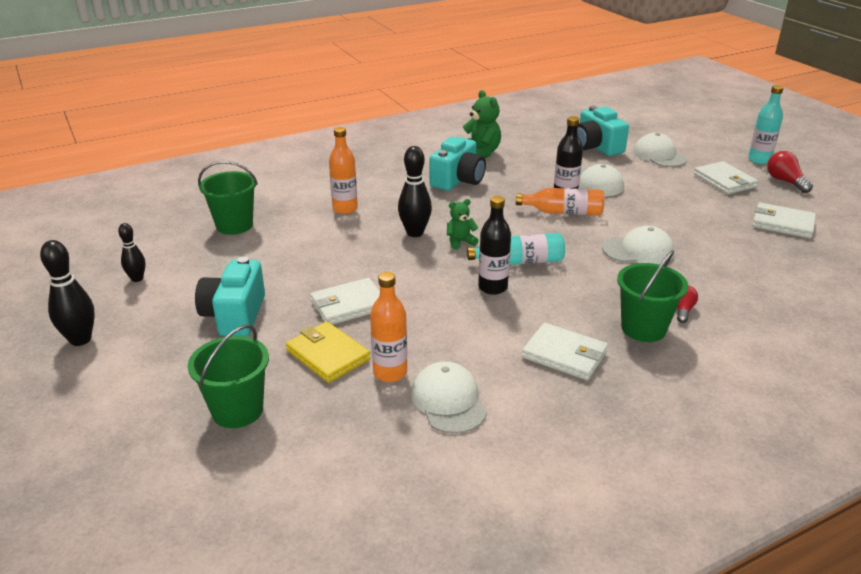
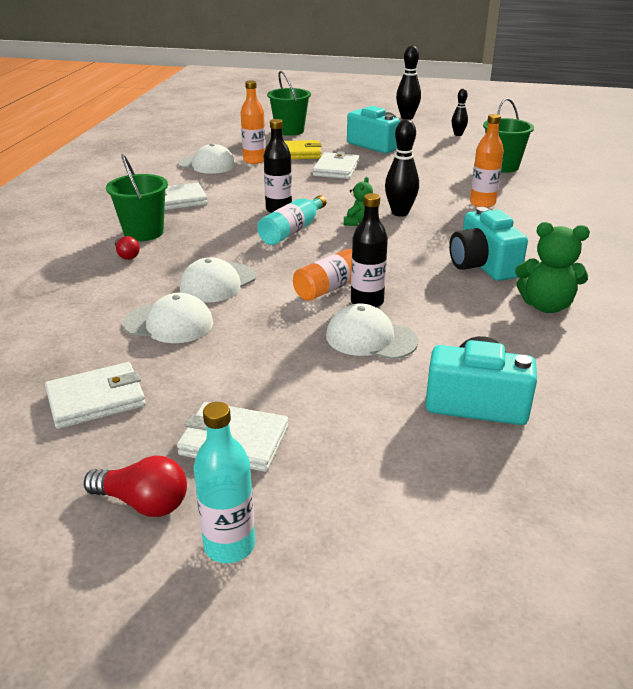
camera: 130 degrees right, 0 degrees up
(659, 155) = (381, 441): white cap -> white cap (169, 323)

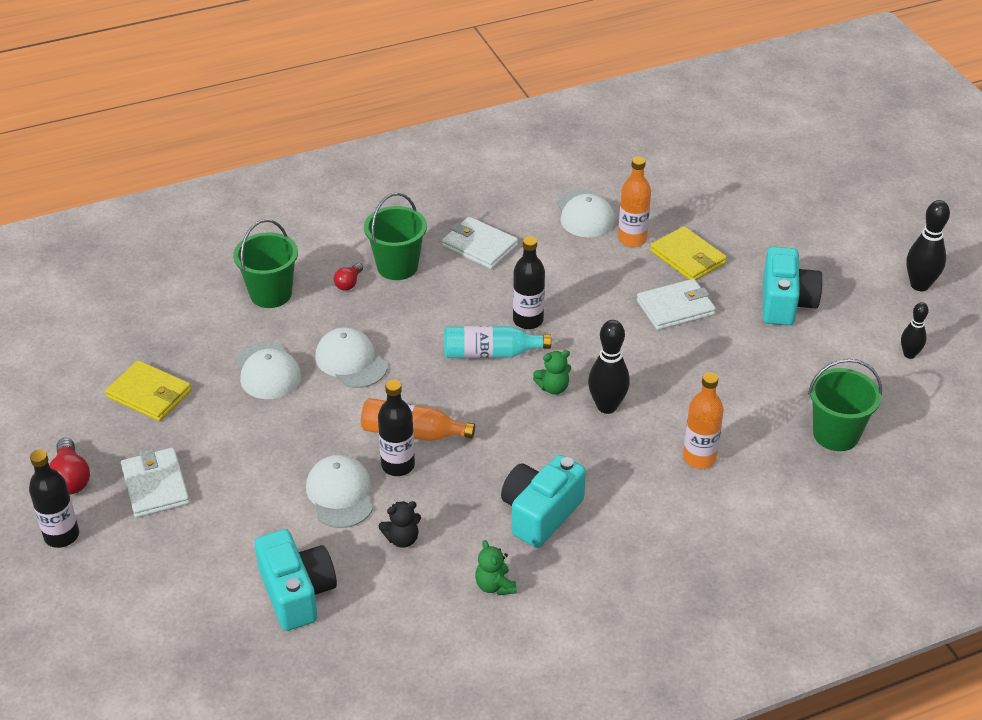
camera: 55 degrees right, 10 degrees up
(96, 399) = (149, 394): white wallet -> yellow wallet
(218, 283) = (351, 361): white cap -> white cap turned 45 degrees clockwise
(229, 545) = (62, 536): turquoise bottle -> black bottle
(289, 131) = (751, 217): green bucket -> green bucket (271, 294)
(456, 327) = (402, 539): none -> black teddy bear
(546, 306) = (495, 586): green teddy bear -> green teddy bear, size x0.60

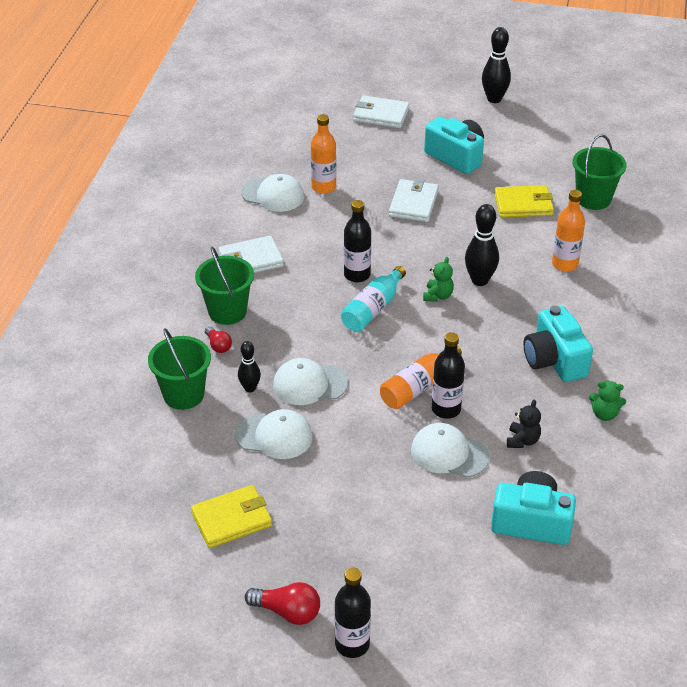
camera: 55 degrees left, 0 degrees up
(155, 485) = (345, 559): white wallet -> white wallet (381, 115)
(687, 257) = (369, 173): yellow wallet -> yellow wallet (523, 204)
(909, 354) = (551, 135): black bowling pin -> black bowling pin (250, 388)

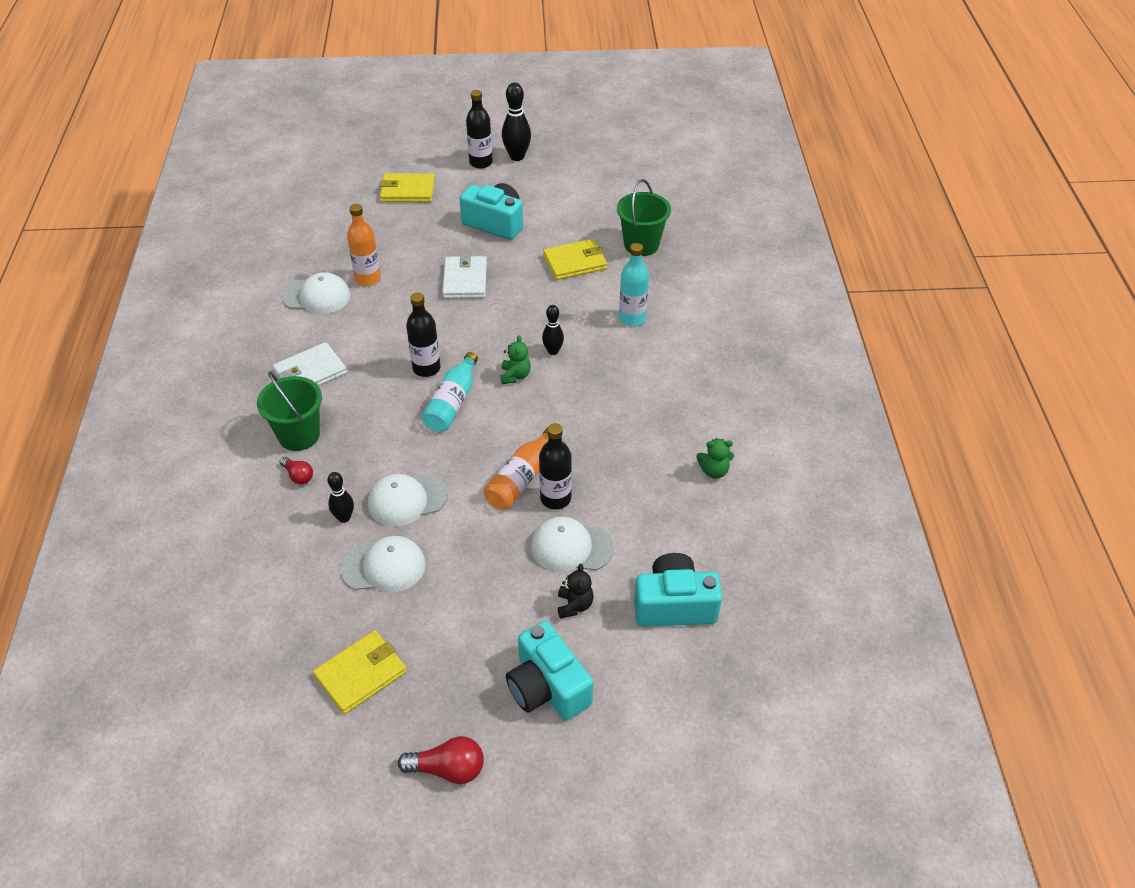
camera: 15 degrees left, 5 degrees up
(183, 395) = (273, 540): green bucket -> none
(352, 644) = (526, 790): black bottle -> black bottle (481, 163)
(381, 115) = (407, 191): white wallet -> yellow wallet
(479, 280) = (553, 351): black bowling pin -> black bowling pin, size x0.62
(522, 440) = (641, 517): black teddy bear -> black teddy bear (574, 605)
(554, 360) = (649, 422): turquoise camera -> turquoise camera (547, 687)
(564, 264) = (632, 318): orange bottle -> turquoise bottle

